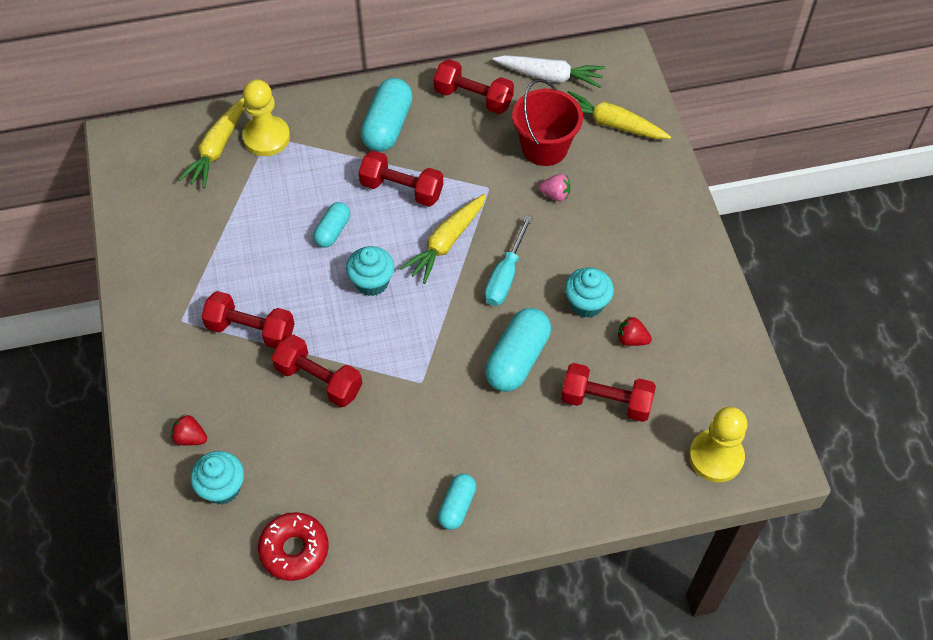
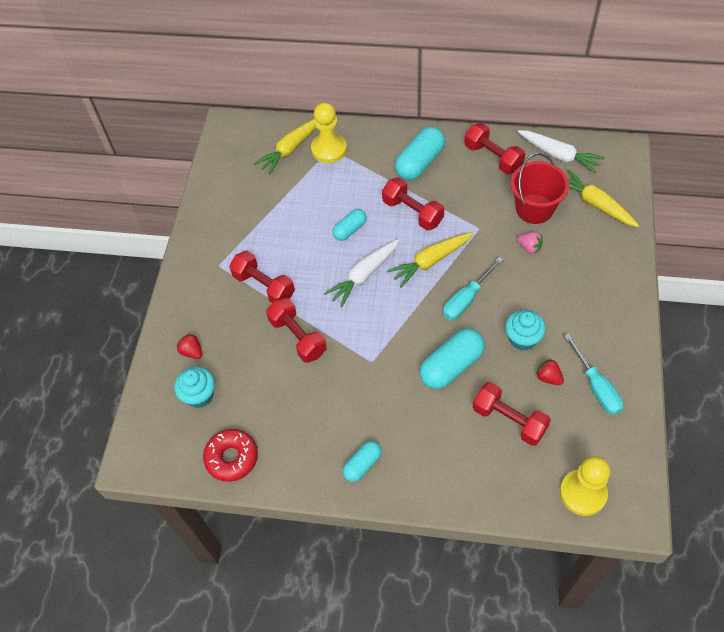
camera: 25 degrees right, 0 degrees up
(372, 282) = (364, 275): turquoise cupcake -> white carrot
(688, 334) = (596, 386): none -> turquoise screwdriver

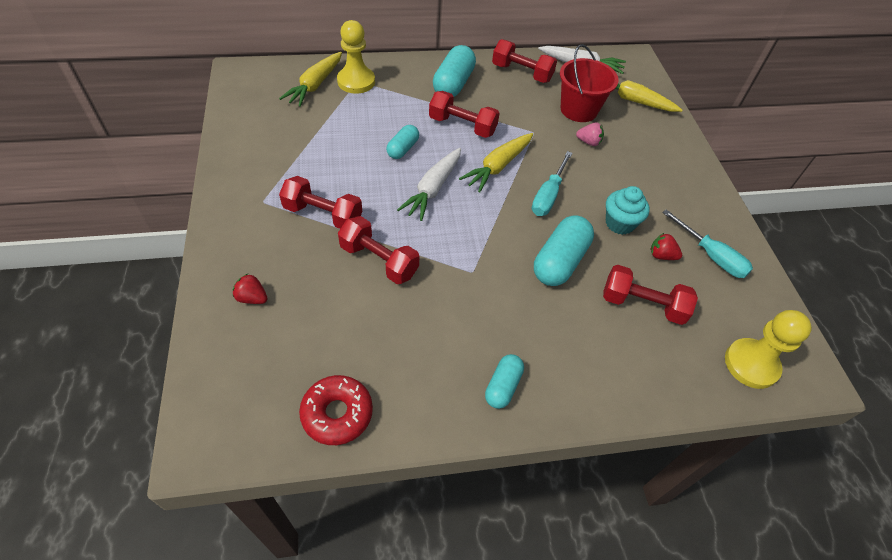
camera: 25 degrees left, 5 degrees down
(199, 395) = (274, 346): turquoise cupcake -> none

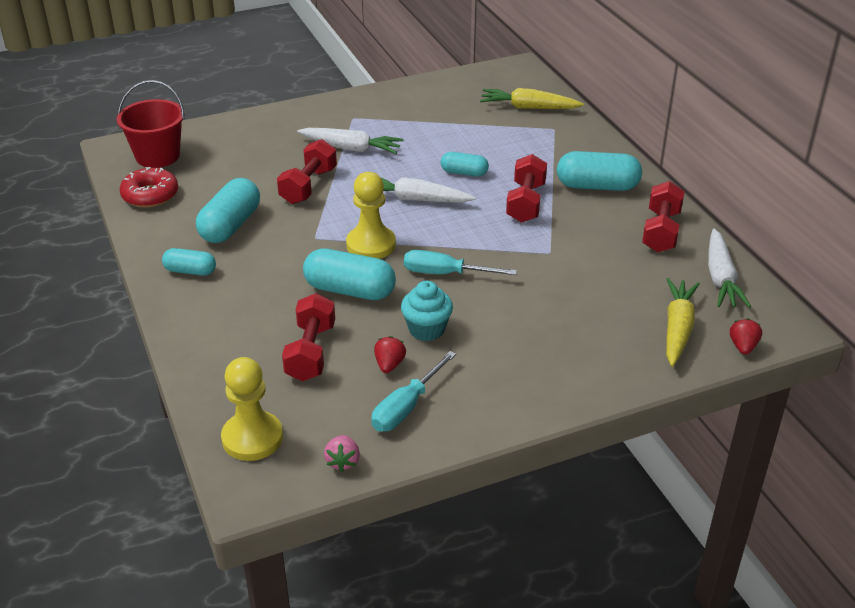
camera: 80 degrees right, 15 degrees down
(252, 298) = (247, 137): red strawberry -> red strawberry (743, 346)
(323, 215) = (351, 148): red dumbbell -> white carrot
(356, 81) = (552, 128): yellow pawn -> yellow pawn (371, 245)
(429, 338) = (230, 225): none -> turquoise capsule
(498, 167) = (472, 234): yellow carrot -> none
(579, 110) = (619, 283): red bucket -> red bucket (157, 156)
(588, 142) = (559, 296): pink strawberry -> pink strawberry (343, 462)

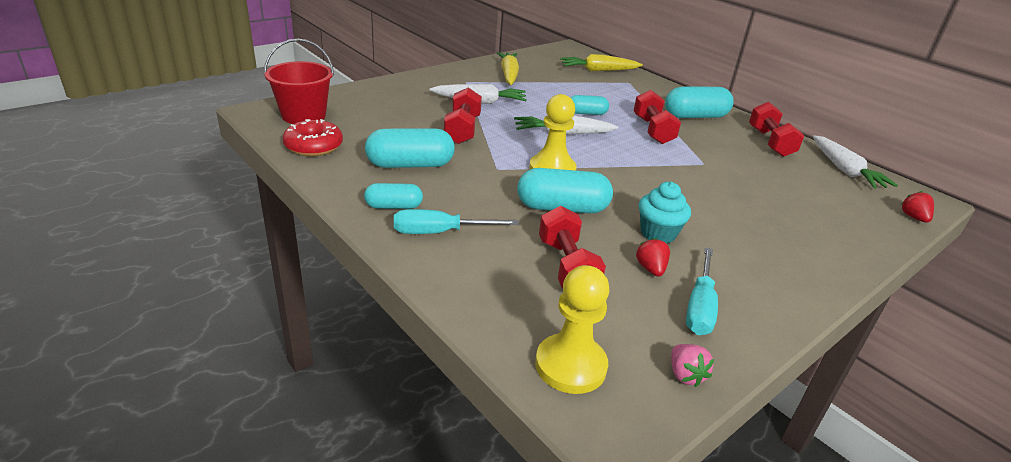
camera: 20 degrees left, 5 degrees down
(230, 225) = (410, 165): turquoise capsule -> turquoise capsule turned 75 degrees clockwise
(445, 274) = (634, 186): turquoise screwdriver -> turquoise screwdriver (440, 232)
(677, 329) = (854, 210): yellow carrot -> yellow carrot (508, 75)

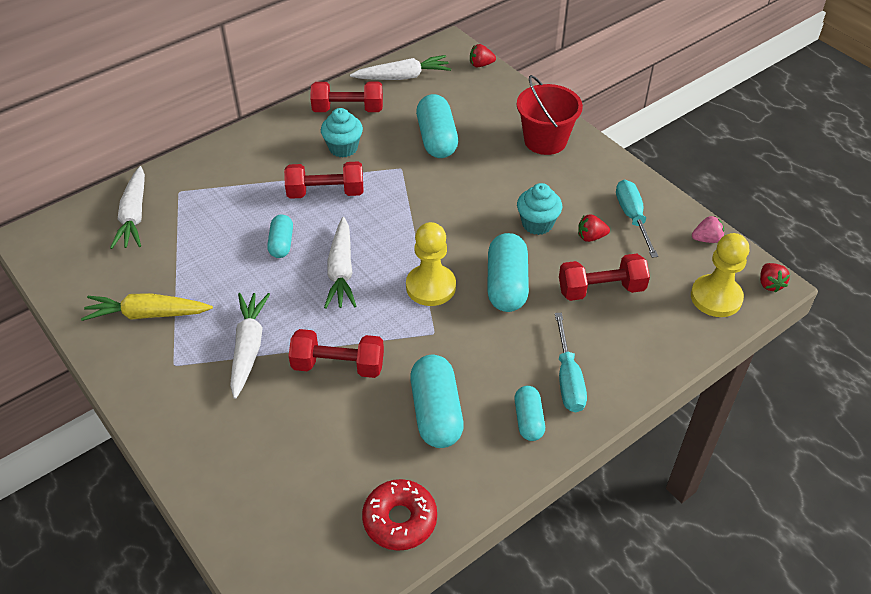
camera: 85 degrees left, 15 degrees up
(303, 116) = (306, 551): red bucket -> red bucket (545, 140)
(598, 70) = (134, 215): yellow carrot -> white carrot
(609, 435) = (769, 284): none -> red strawberry
(695, 116) = (285, 151): turquoise capsule -> turquoise capsule (437, 139)
(700, 307) = (632, 217): turquoise screwdriver -> turquoise screwdriver turned 120 degrees counterclockwise
(715, 139) = (343, 148): none -> turquoise cupcake

